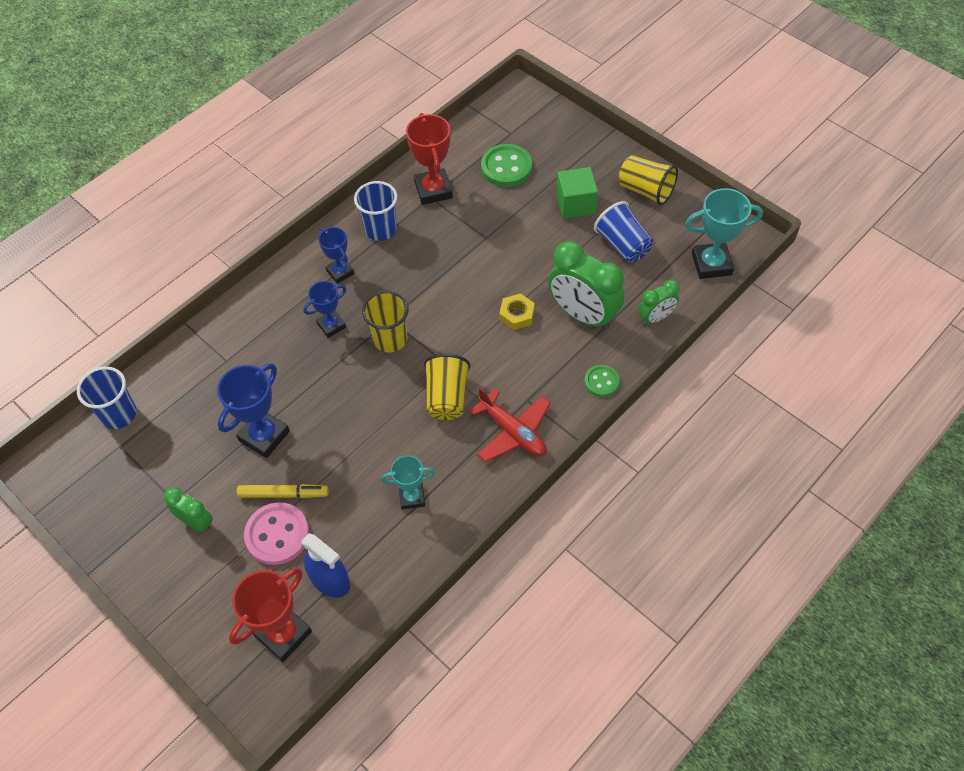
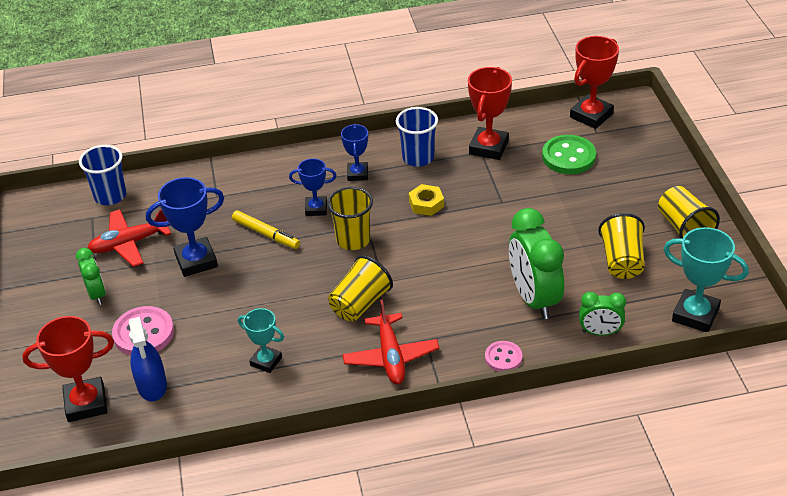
camera: 35 degrees right, 15 degrees down
(183, 453) = (129, 243): none -> red plane
(283, 494) = (173, 308): yellow marker -> yellow marker (266, 234)
(494, 118) = (591, 115): none -> red trophy
(517, 315) = (475, 271): yellow nut -> yellow nut (426, 204)
(575, 204) = (606, 211): green cube -> none
(601, 382) = (503, 358): green button -> pink button
(622, 245) = (621, 261): blue cup -> yellow cup

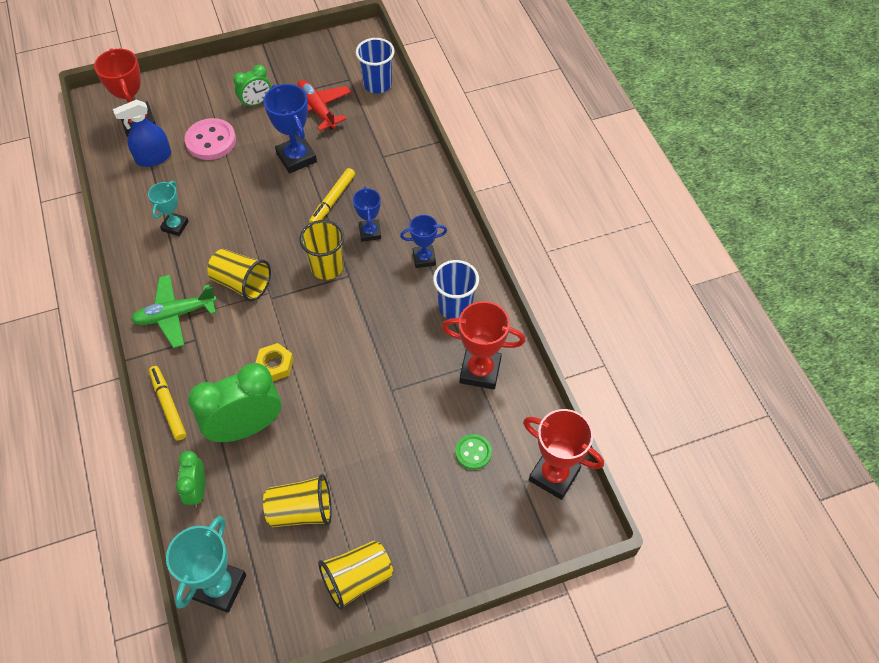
camera: 80 degrees right, 15 degrees up
(391, 356) = (175, 315): red plane -> green plane
(426, 204) = (383, 321): yellow nut -> yellow nut (275, 365)
(503, 358) = (168, 405): pink button -> yellow marker
(568, 157) = (473, 452): green button -> green button, size x0.60

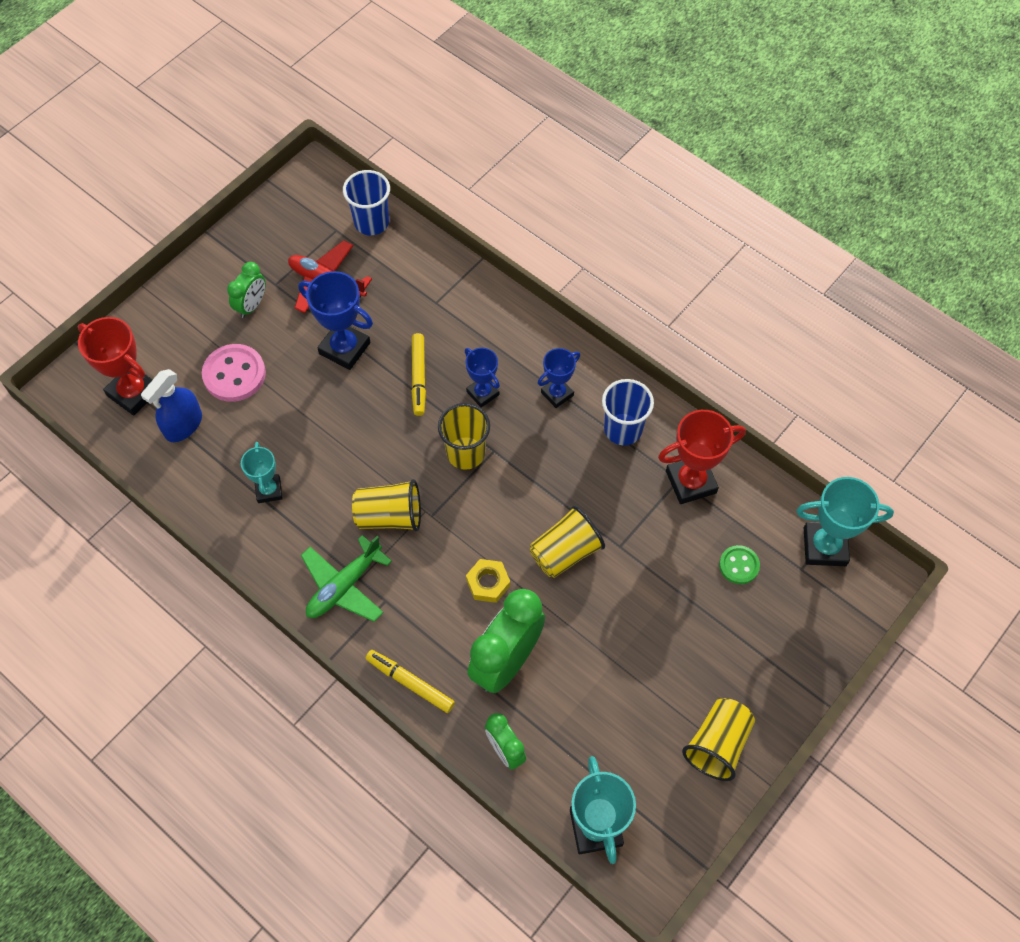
camera: 30 degrees left, 5 degrees up
(301, 511) = (620, 711): yellow cup -> yellow cup (565, 552)
(554, 475) = (824, 546): red trophy -> turquoise trophy

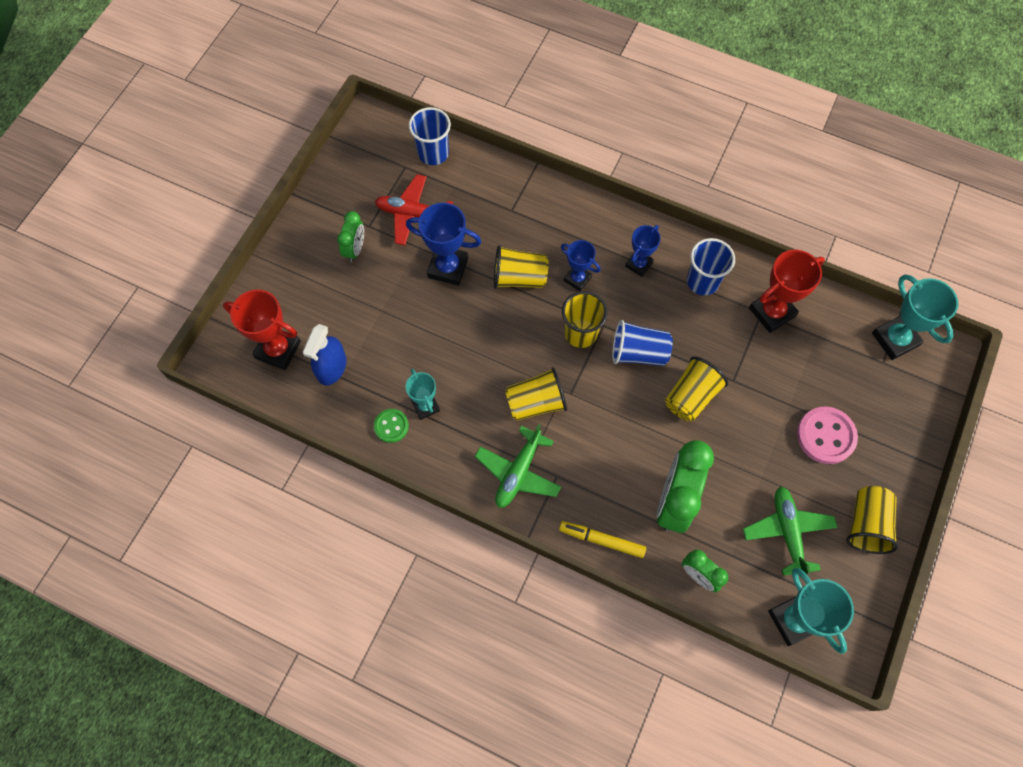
camera: 15 degrees left, 5 degrees up
(234, 374) = (361, 313): pink button -> pink button (825, 436)
(418, 377) = (519, 278): yellow marker -> yellow cup
(488, 583) = (637, 439): yellow nut -> none
(522, 490) = (638, 353): none -> blue cup
(623, 728) = (787, 532): none -> green plane
(739, 565) = (833, 372): green button -> green button (391, 426)
(824, 546) = (895, 339): turquoise trophy -> turquoise trophy turned 75 degrees clockwise

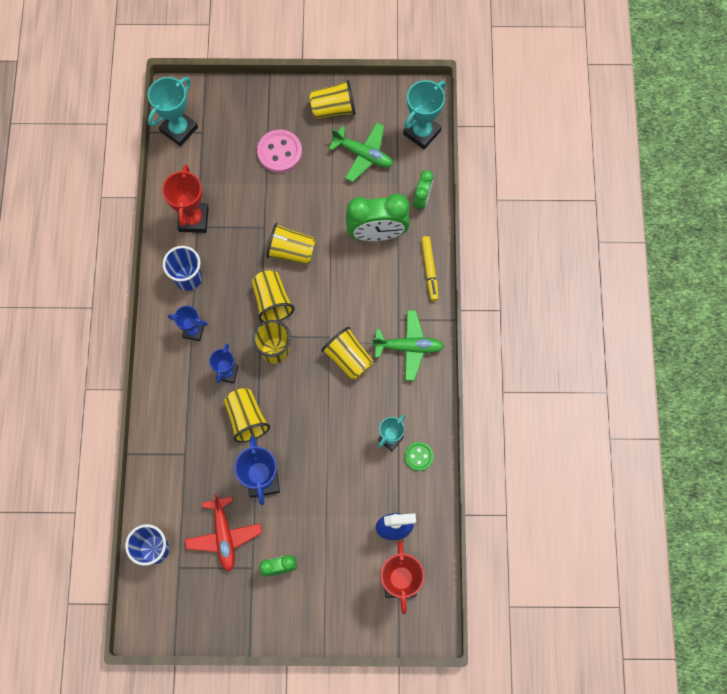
camera: 115 degrees left, 5 degrees up
(638, 353) = (272, 301): blue cup -> yellow cup
(772, 312) = (193, 219): red trophy -> red trophy turned 60 degrees clockwise
(787, 532) = (363, 154): green plane -> green plane turned 120 degrees counterclockwise

